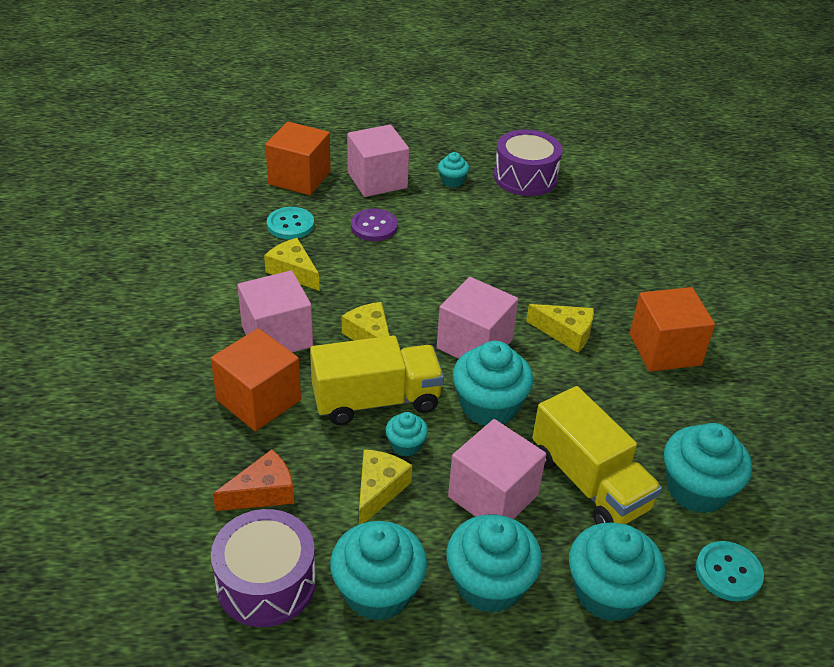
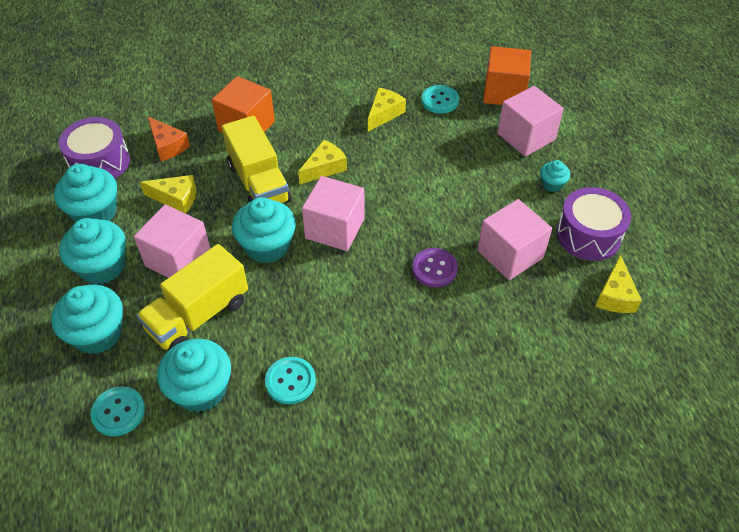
camera: 80 degrees right, 10 degrees up
(277, 336) = (310, 121): pink cube -> pink cube (510, 254)
(374, 226) = (459, 146): purple button -> purple button (434, 269)
(406, 445) = (219, 205): turquoise cupcake -> none
(566, 333) = (367, 287): yellow cheese -> yellow cheese (615, 295)
(665, 349) = (367, 362): orange cube -> none
(687, 411) = (290, 381): none -> turquoise button

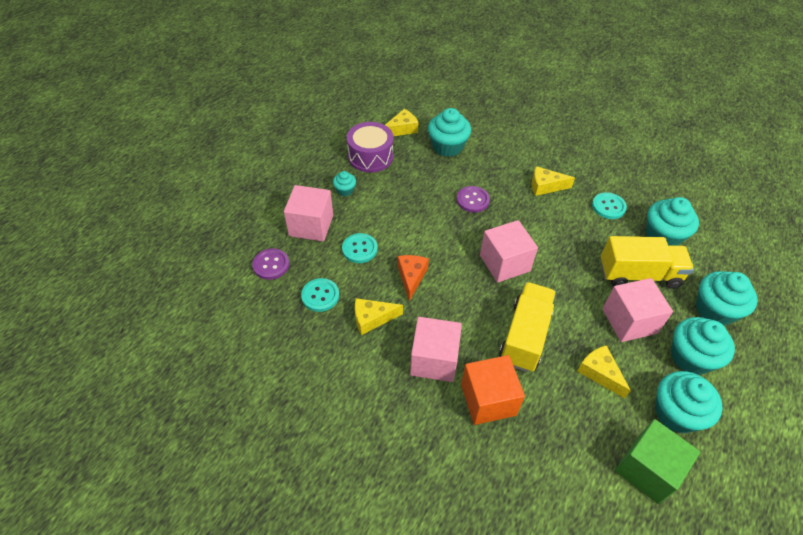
camera: 135 degrees left, 0 degrees up
(99, 162) = (647, 469): purple drum -> green cube
(118, 412) = (719, 256): turquoise button -> turquoise button (359, 249)
(168, 146) = (572, 436): orange cheese -> orange cheese (411, 277)
(267, 246) = (559, 285): turquoise cupcake -> turquoise cupcake (447, 146)
(324, 168) = (466, 310): yellow cheese -> yellow cheese (545, 186)
(504, 92) = (271, 265): orange cube -> purple button
(510, 254) = (423, 177): pink cube -> pink cube (434, 360)

